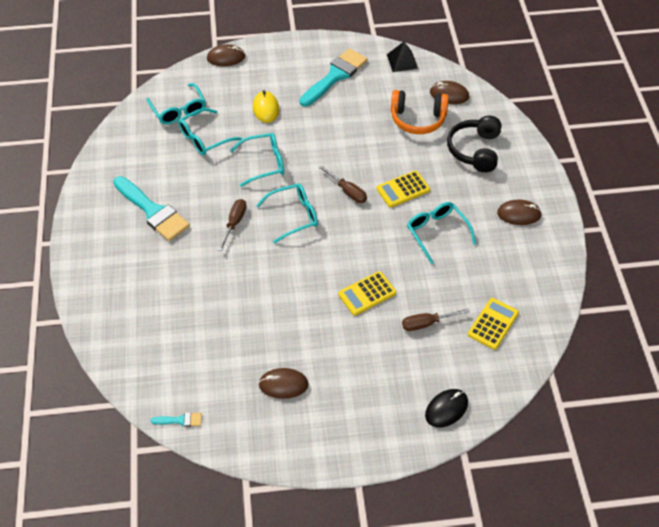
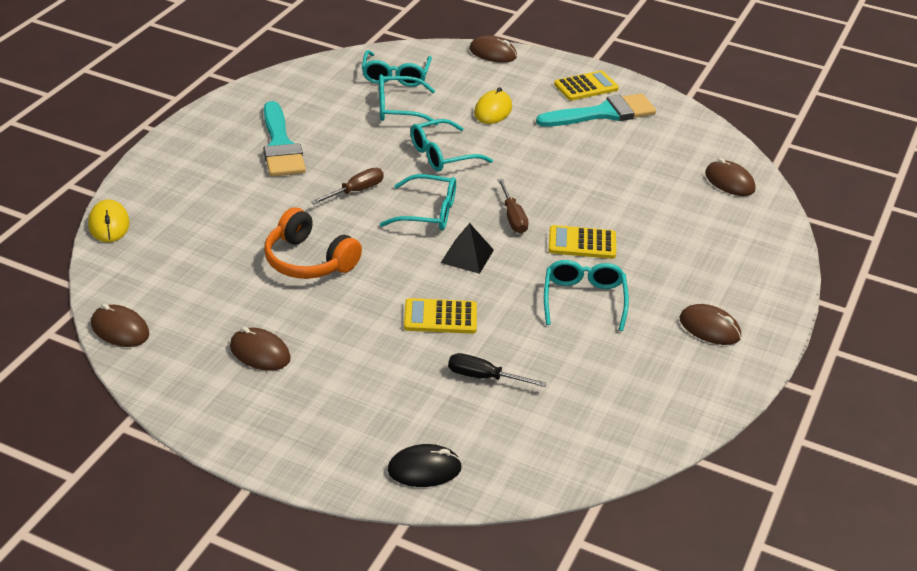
camera: 30 degrees right, 15 degrees down
(95, 341) = (109, 224): none -> yellow mouse
(180, 420) = (120, 329): turquoise brush -> brown mouse
(264, 163) = (442, 155): turquoise glasses -> turquoise glasses turned 135 degrees clockwise
(402, 61) = (699, 130): black pyramid -> black pyramid (467, 256)
(417, 119) = (666, 188): orange headphones -> orange headphones (308, 261)
(426, 323) = (484, 377): brown screwdriver -> black screwdriver
(475, 150) = (711, 245): black headphones -> none
(493, 324) = (567, 417): yellow calculator -> yellow calculator (586, 87)

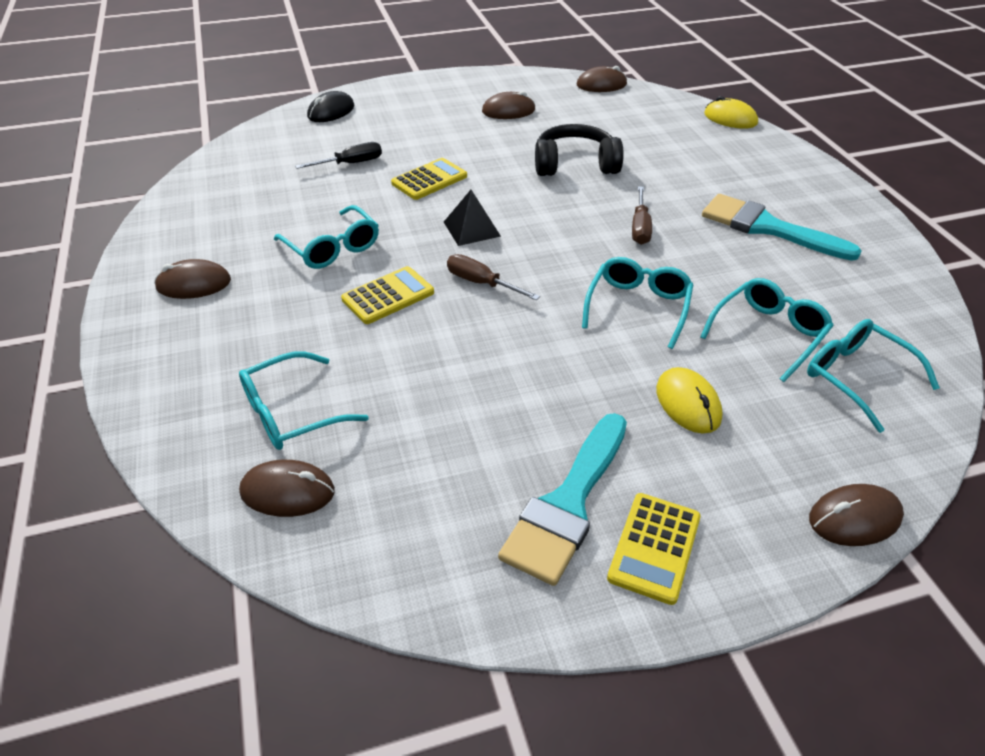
camera: 140 degrees right, 5 degrees up
(308, 261) = (575, 165): orange headphones -> black headphones
(428, 212) = (556, 244): turquoise glasses -> turquoise glasses (291, 413)

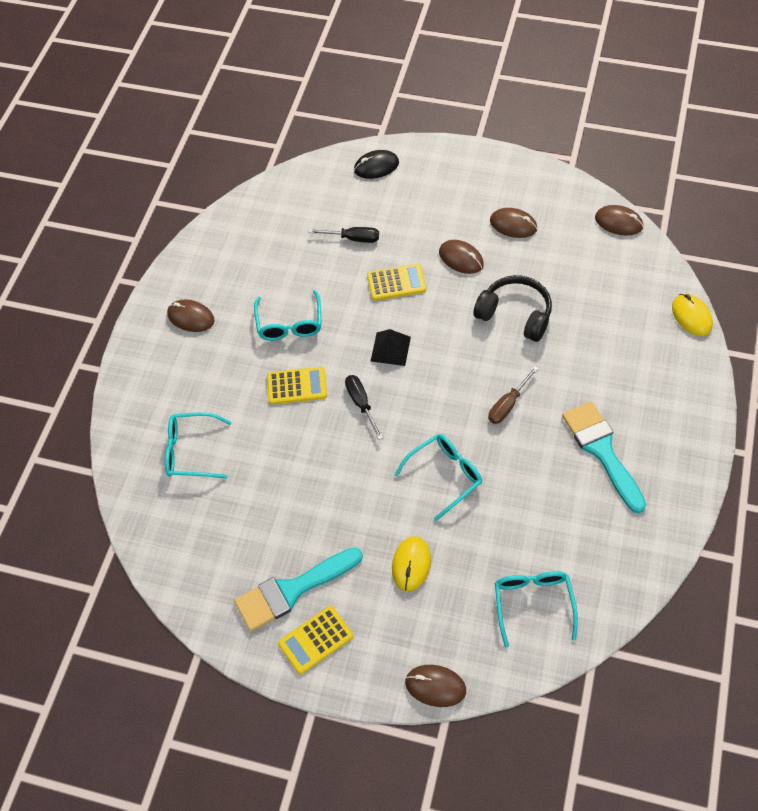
camera: 35 degrees right, 15 degrees up
(287, 492) = (161, 503): brown mouse -> brown mouse (461, 258)
(481, 283) = (361, 404): brown screwdriver -> black screwdriver
(769, 333) = (510, 541): turquoise glasses -> none

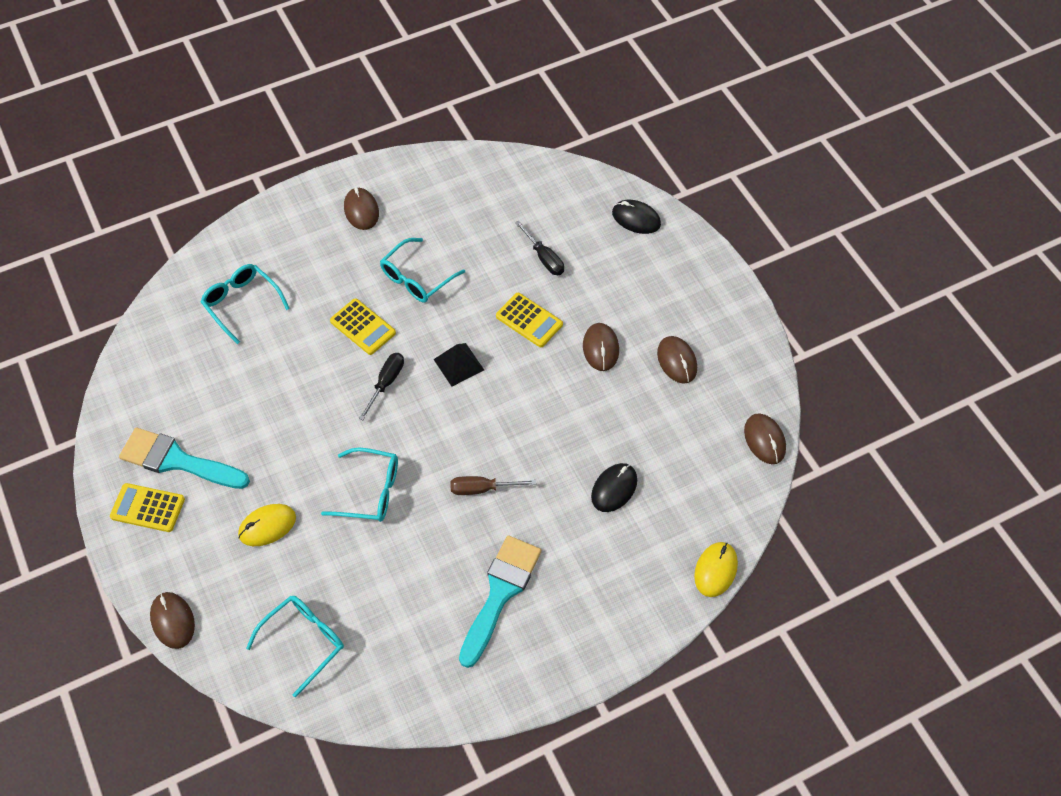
camera: 45 degrees right, 0 degrees up
(515, 315) = (580, 429): black headphones -> none
(579, 328) = (614, 488): none -> black mouse

